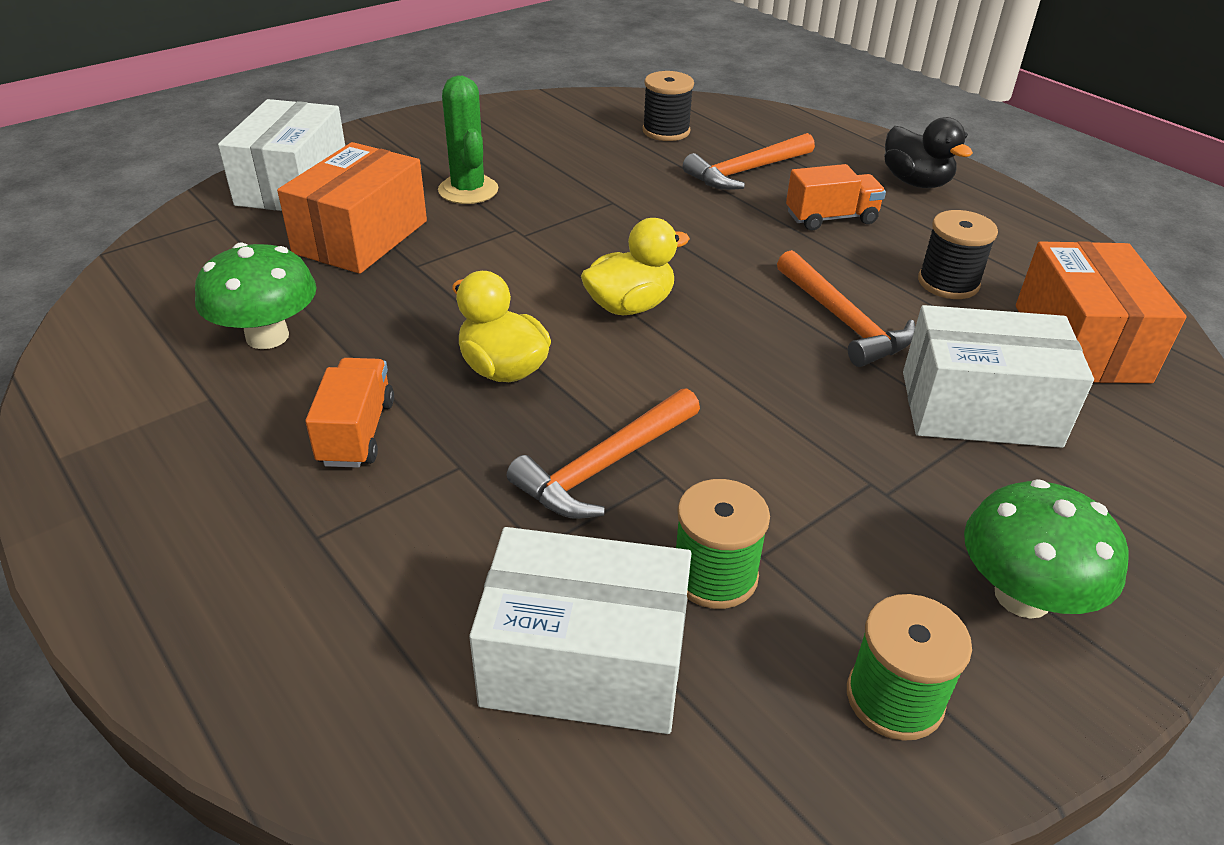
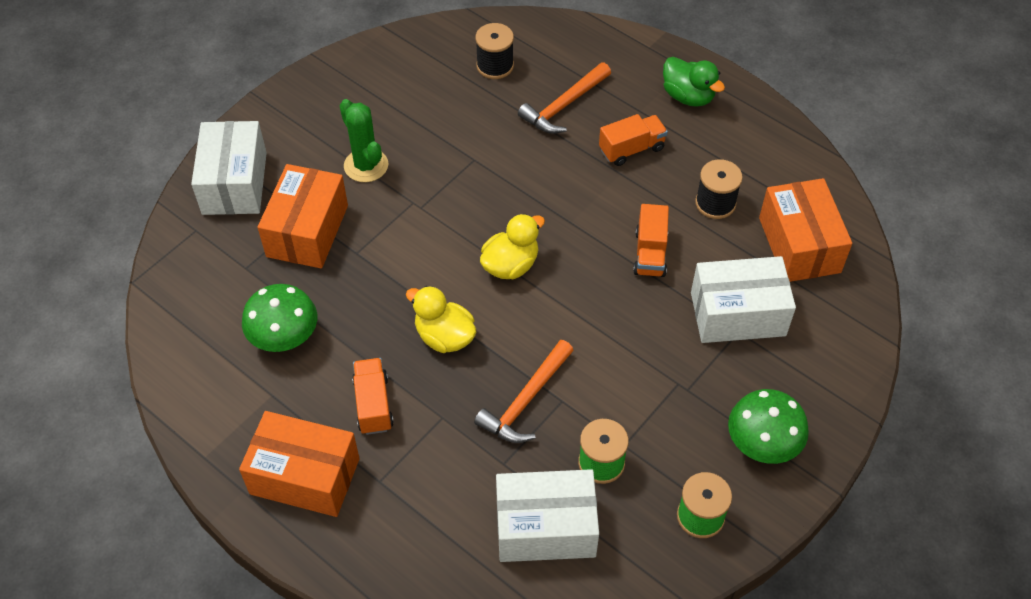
camera: 10 degrees left, 15 degrees up
(197, 509) = (305, 476): none -> orange box
(843, 321) = (650, 253): orange hammer -> orange truck
(916, 182) = (688, 96): black duck -> green duck

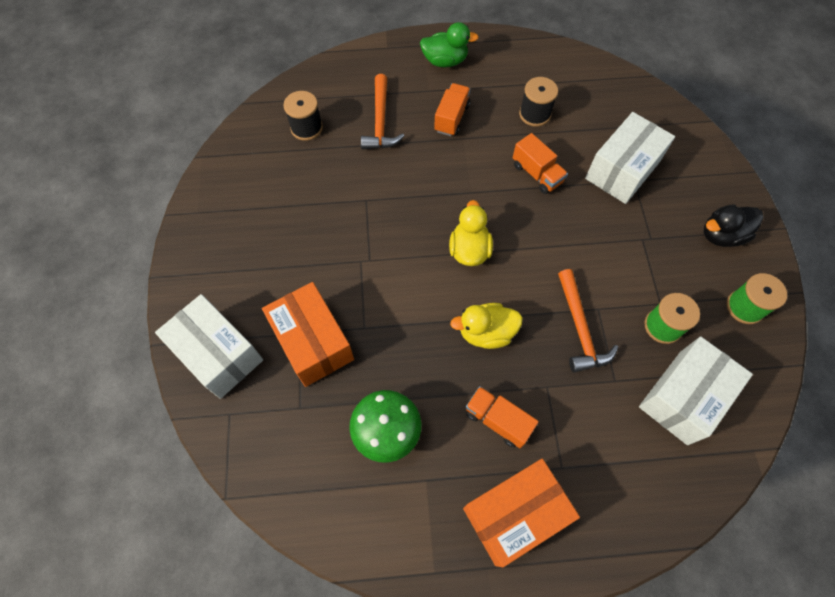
camera: 45 degrees left, 10 degrees up
(366, 165) = (299, 262): green cactus -> none
(762, 444) = (721, 235): green mushroom -> black duck
(799, 245) = (604, 103): orange box -> none

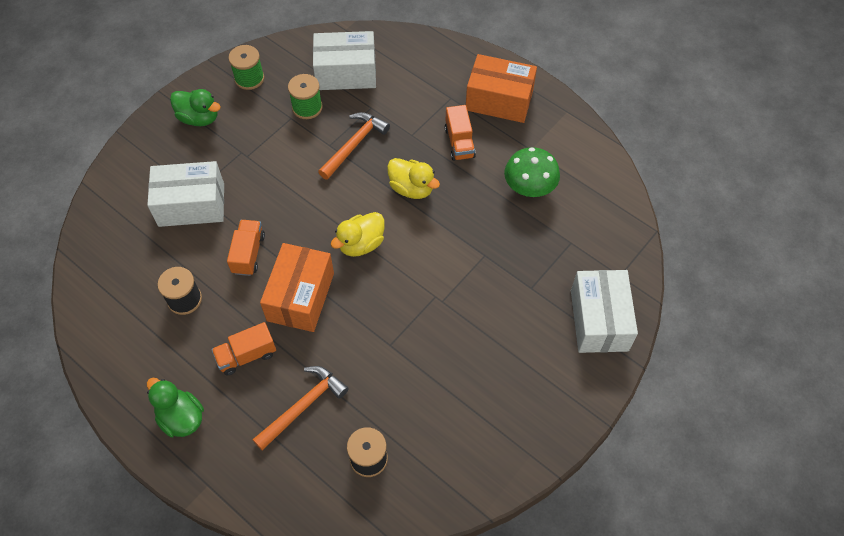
camera: 135 degrees left, 5 degrees down
(313, 342) = (527, 274): orange box -> orange box (300, 297)
(721, 235) = (199, 118): black duck -> green duck

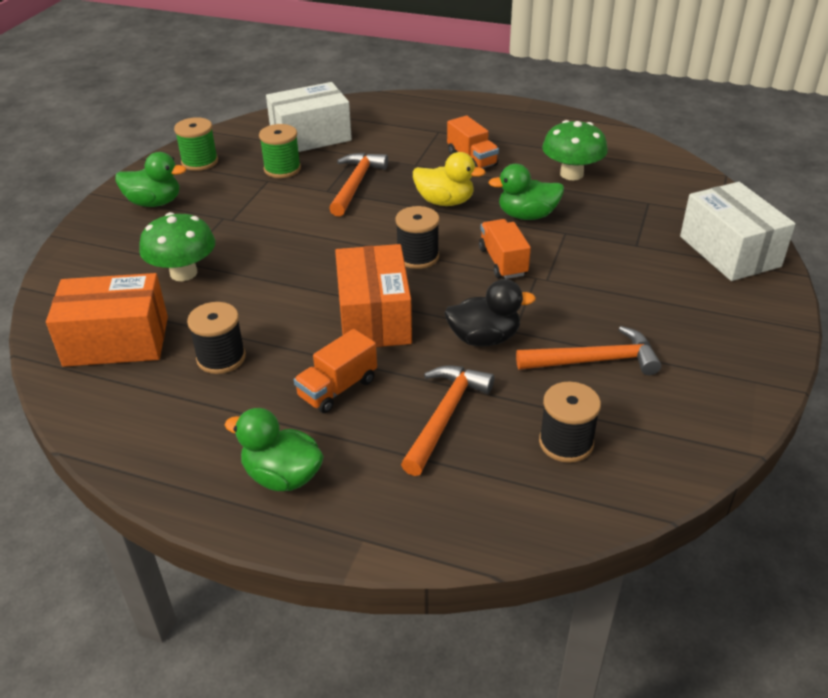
camera: 20 degrees left, 20 degrees down
(191, 205) = (183, 273): white box -> green mushroom
(248, 254) = (283, 297): orange truck -> orange truck (503, 262)
(361, 244) = (417, 256): yellow duck -> black spool
(365, 345) = (484, 338): none -> black duck
(429, 394) = (595, 361): none -> orange hammer
(466, 226) = (527, 215): none -> green duck
(499, 100) = (490, 123): orange box -> orange box (116, 341)

